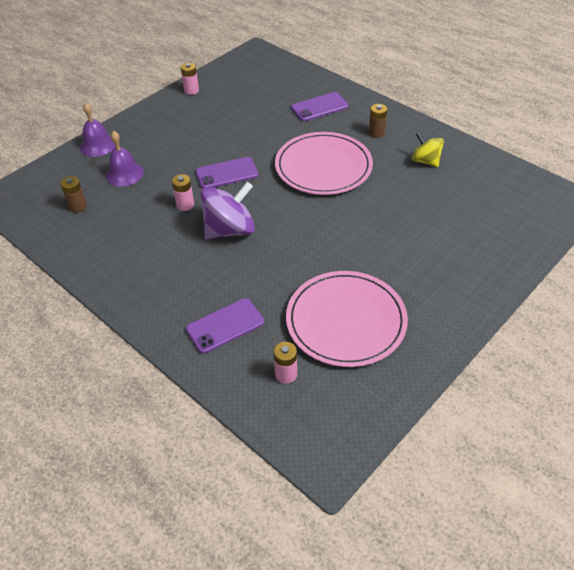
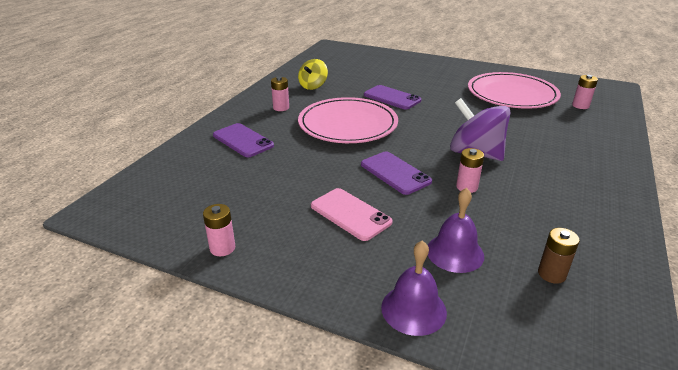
camera: 110 degrees left, 15 degrees down
(191, 141) = (350, 214): none -> pink phone
(225, 326) = (576, 133): purple phone -> purple phone (392, 98)
(376, 133) = (281, 108): brown battery -> pink battery

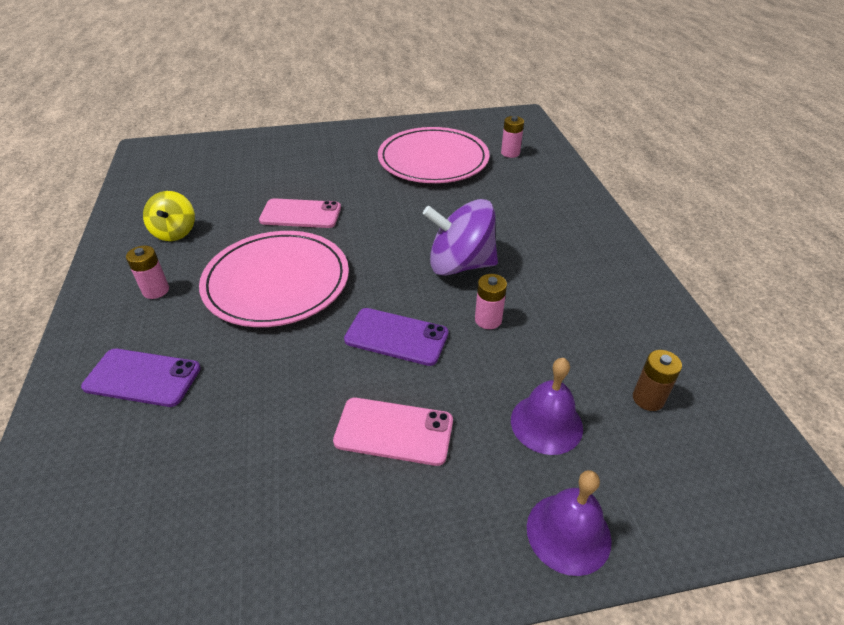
camera: 35 degrees left, 10 degrees up
(222, 248) = (269, 593): pink battery -> none
(392, 98) = (301, 214): purple phone -> pink phone

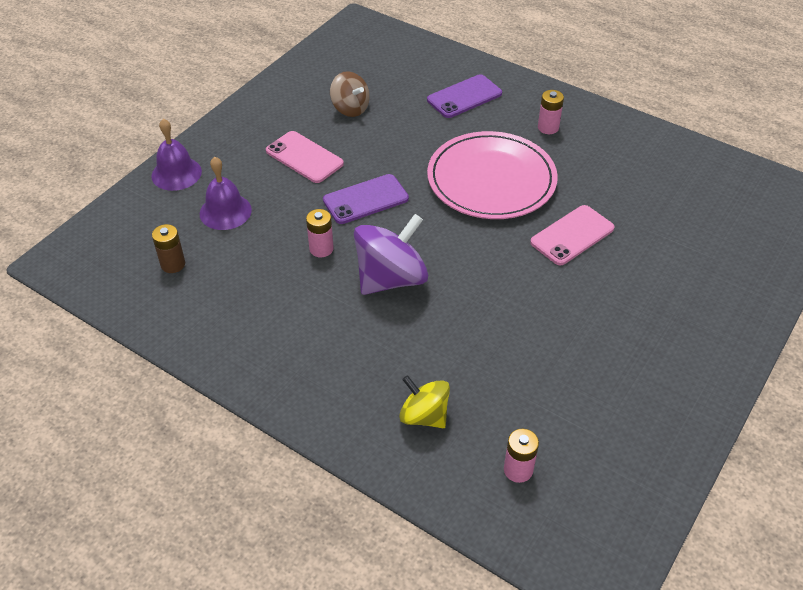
camera: 135 degrees right, 5 degrees up
(175, 232) = (620, 161): yellow spinning top -> yellow spinning top (424, 415)
(258, 464) = (350, 108): none -> brown spinning top
(394, 431) = (304, 157): pink phone -> pink phone turned 75 degrees clockwise
(433, 159) = (576, 388): pink plate -> none

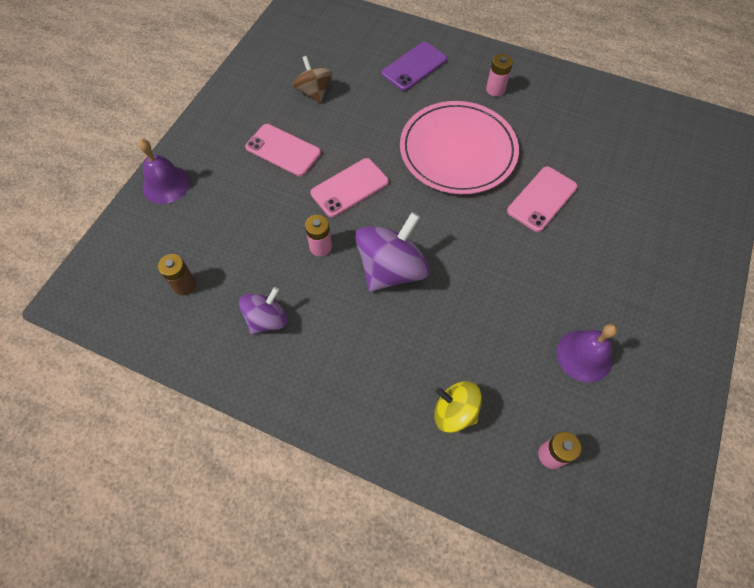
camera: 10 degrees left, 15 degrees up
(225, 211) = (222, 219): purple bell -> purple bell (584, 355)
(249, 306) = (267, 319): none -> purple spinning top
(350, 108) = (314, 92): brown spinning top -> brown spinning top turned 150 degrees counterclockwise
(365, 199) = (350, 188): purple phone -> pink phone

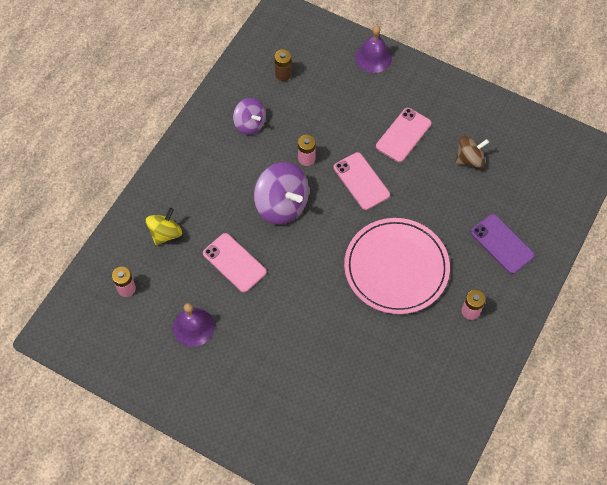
camera: 95 degrees right, 0 degrees up
(542, 199) = (338, 327): pink phone -> pink phone (234, 263)

